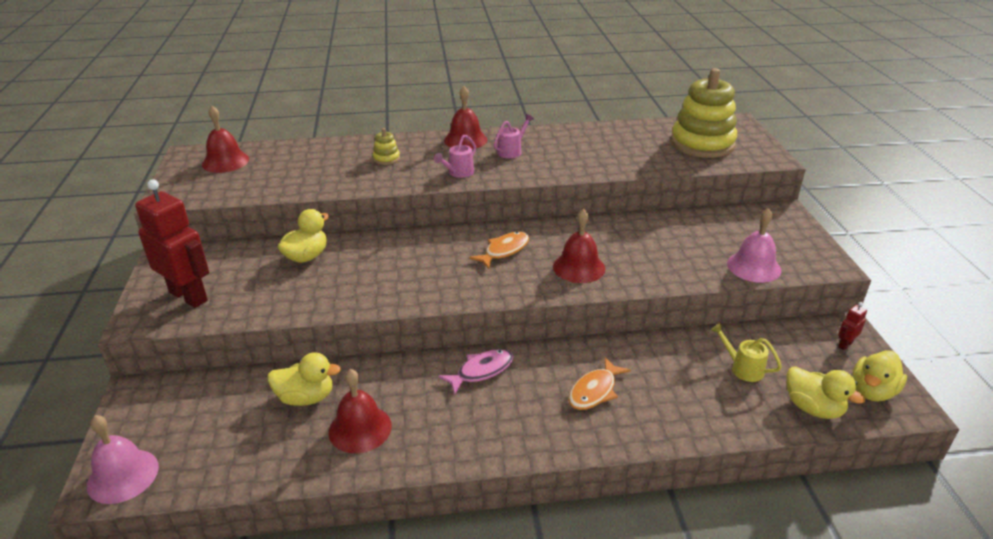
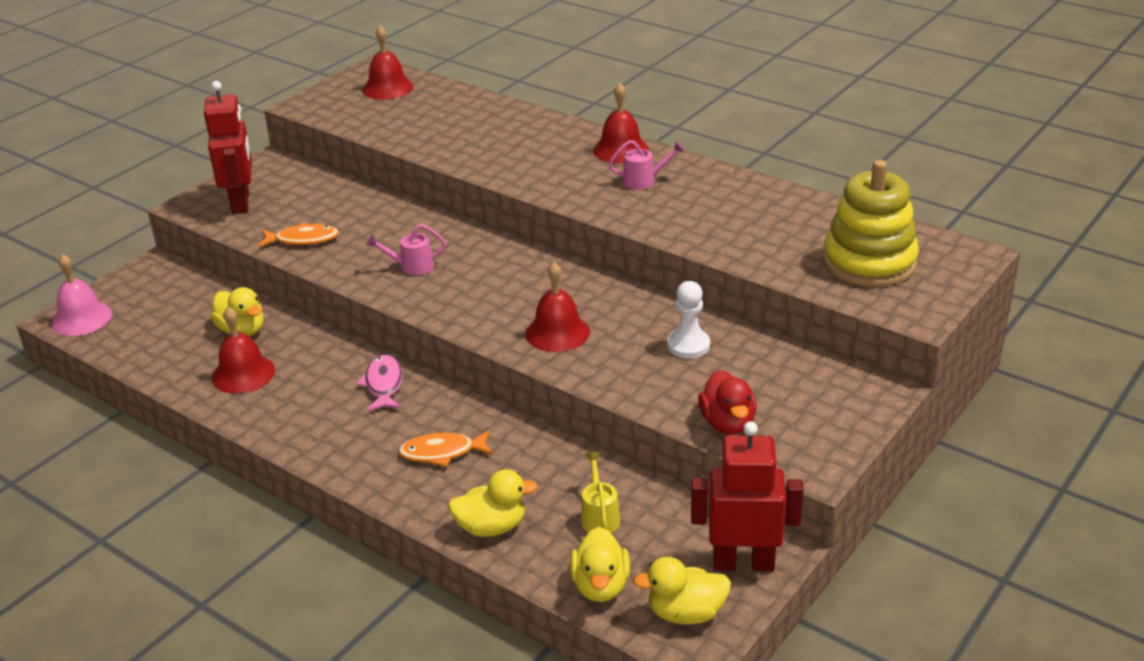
camera: 45 degrees right, 0 degrees up
(306, 256) = (360, 209): yellow duck -> yellow duck (491, 527)
(386, 159) = (517, 140): yellow stacking toy -> none
(458, 173) = (554, 182): pink watering can -> pink watering can (411, 267)
(481, 371) = (384, 384): pink fish -> pink fish turned 105 degrees counterclockwise
(504, 251) = (519, 283): orange fish -> orange fish (303, 239)
(660, 236) = (688, 345): none -> white pawn
(754, 267) = (727, 423): pink bell -> red duck
(845, 344) = (743, 563): red robot -> red robot, size x2.44

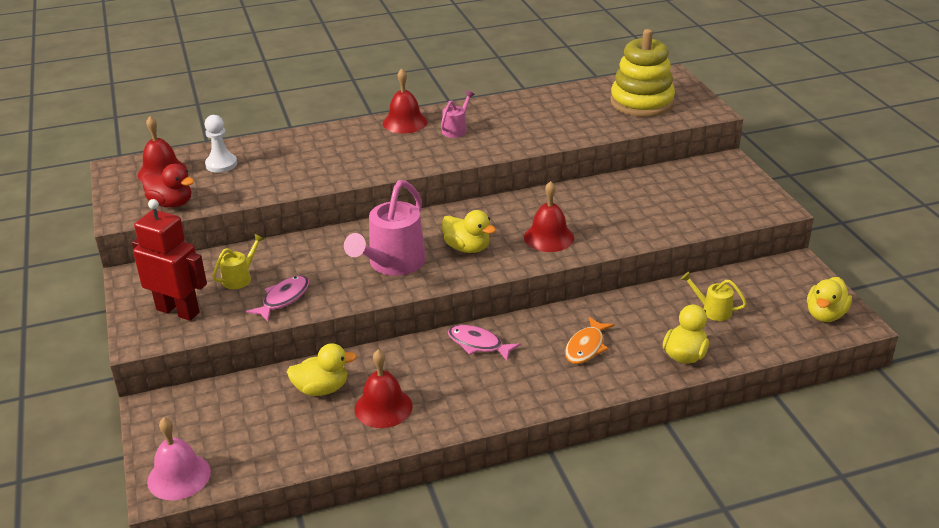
camera: 55 degrees left, 0 degrees up
(303, 239) = (283, 299): orange fish -> pink fish
(314, 206) = (240, 278): none -> yellow watering can
(411, 267) = (392, 264): pink watering can -> pink watering can, size x2.01
(600, 586) = (777, 335): yellow duck -> yellow duck (467, 248)
(688, 345) = (617, 199): white pawn -> white pawn (221, 164)
(727, 423) = (709, 217): red duck -> red duck (171, 203)
(743, 563) = (798, 278): red robot -> none

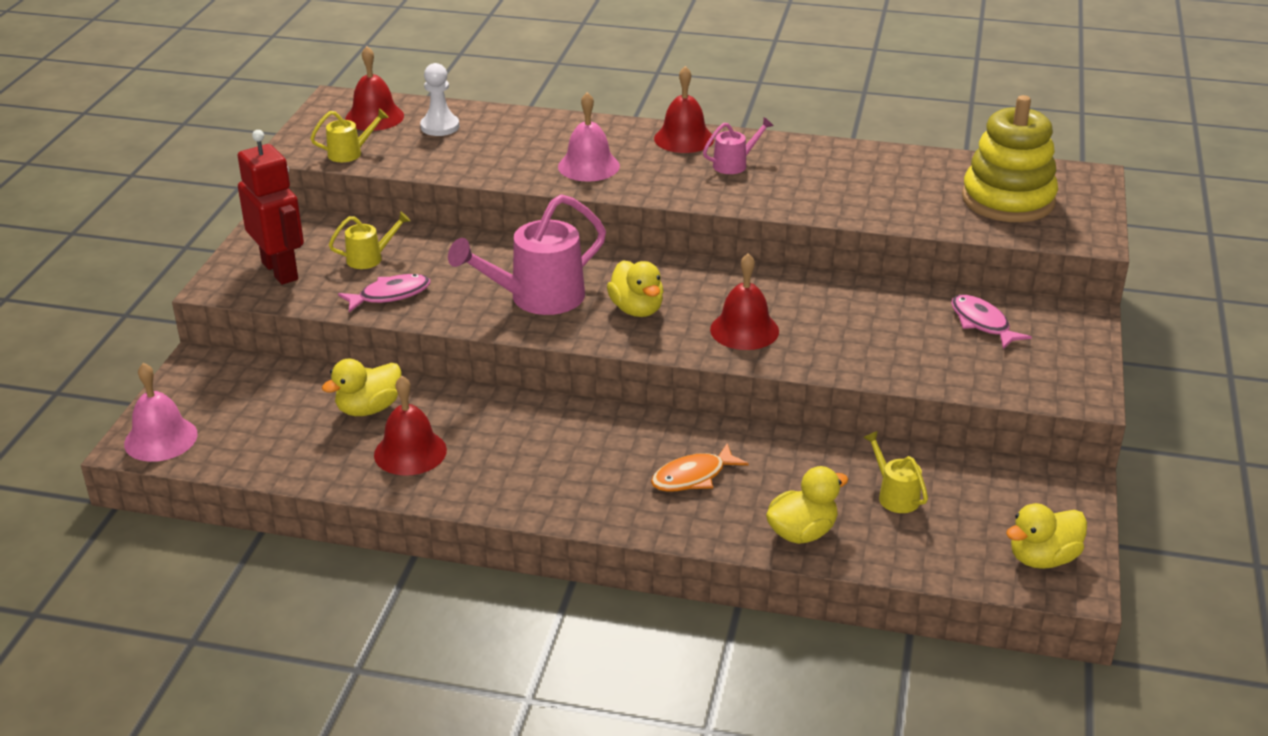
camera: 30 degrees right, 0 degrees up
(171, 203) = (350, 153): red duck -> yellow watering can
(321, 389) = (369, 409): yellow duck -> yellow duck turned 120 degrees clockwise
(360, 160) = (588, 166): none -> pink bell
(478, 344) = (575, 426): pink fish -> pink fish (982, 323)

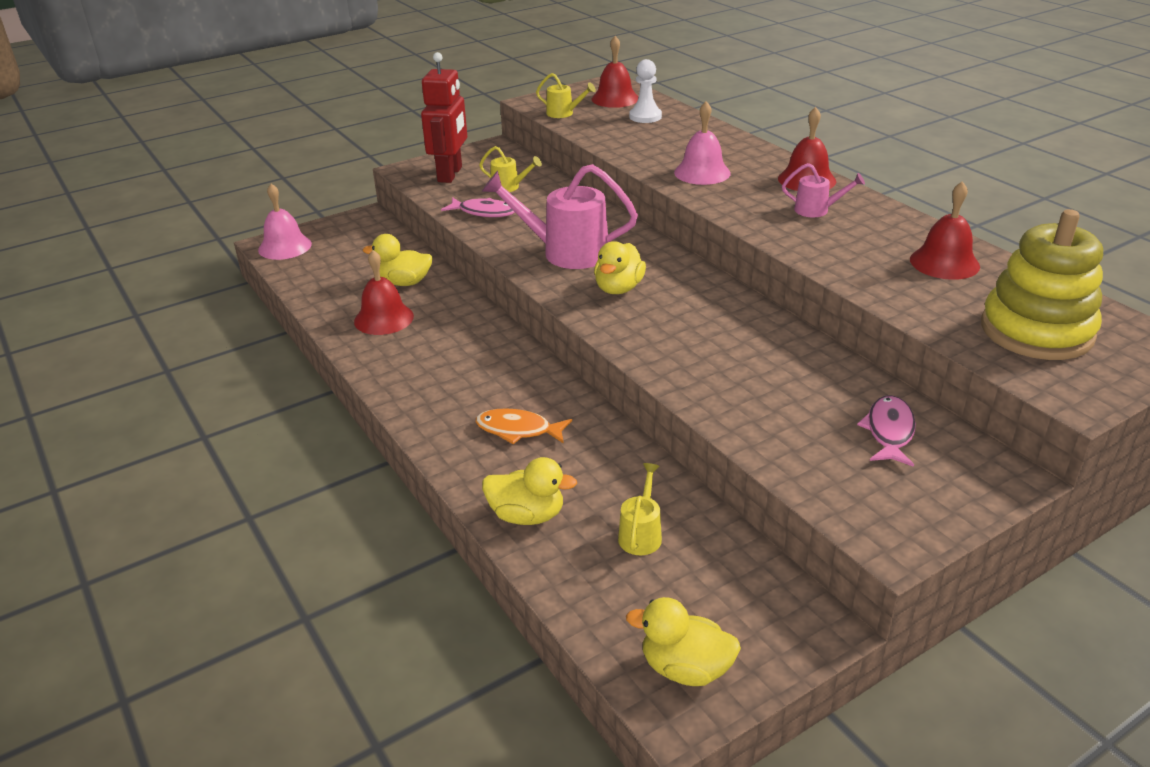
camera: 45 degrees right, 0 degrees up
(744, 330) = (672, 338): red bell -> red bell (944, 262)

